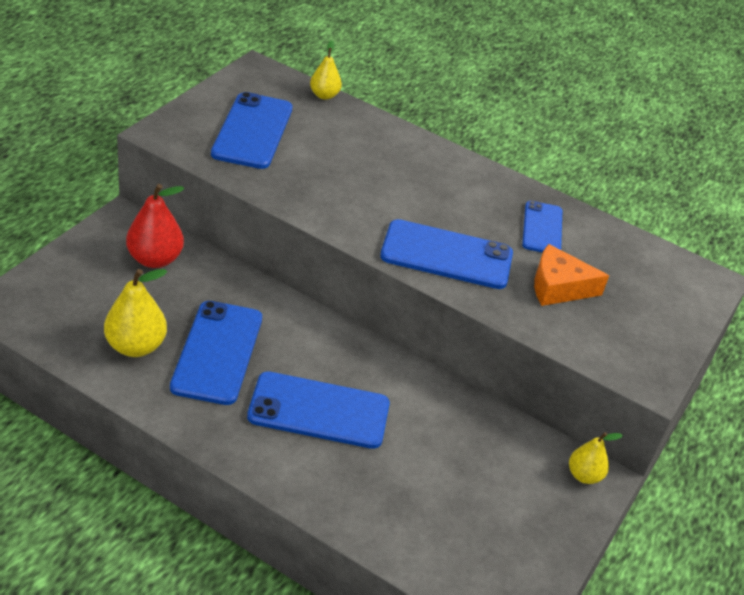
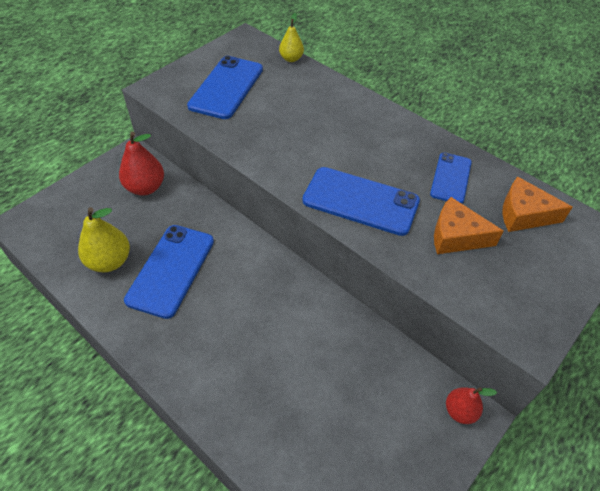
camera: 15 degrees right, 10 degrees up
(319, 410) = (239, 329): blue phone -> none
(584, 475) = (460, 411): yellow pear -> red pear
(627, 263) = (524, 214): none -> orange cheese

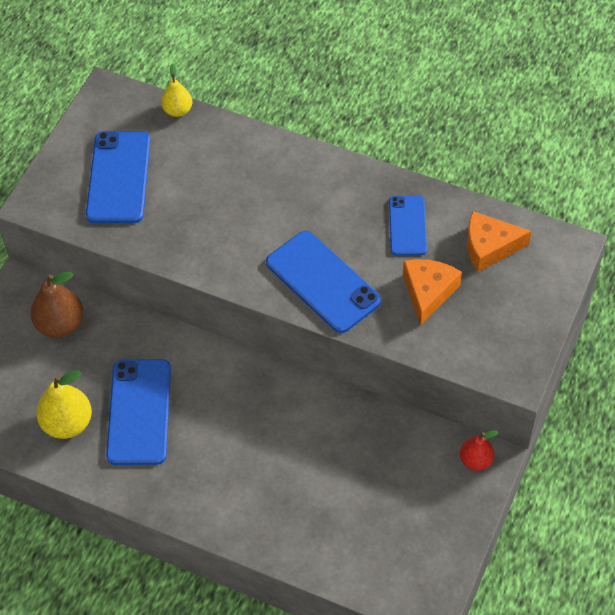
camera: 15 degrees left, 5 degrees up
(145, 187) = (60, 324): red pear -> brown pear
(360, 201) = (323, 282): blue phone -> blue phone turned 45 degrees clockwise
(456, 236) = (428, 292): orange cheese -> orange cheese turned 105 degrees clockwise

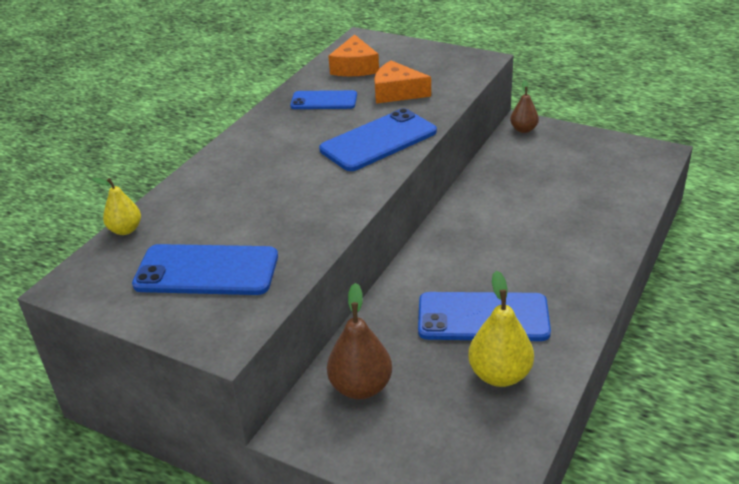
camera: 85 degrees left, 20 degrees down
(475, 460) = (523, 129): red pear -> brown pear

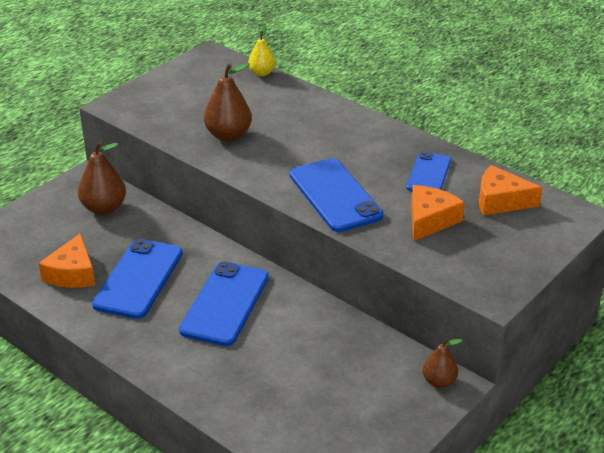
camera: 100 degrees right, 0 degrees up
(206, 270) = (192, 102): blue phone -> blue phone (225, 304)
(283, 225) = (228, 135): none -> brown pear
(499, 375) = (72, 273): yellow pear -> orange cheese

